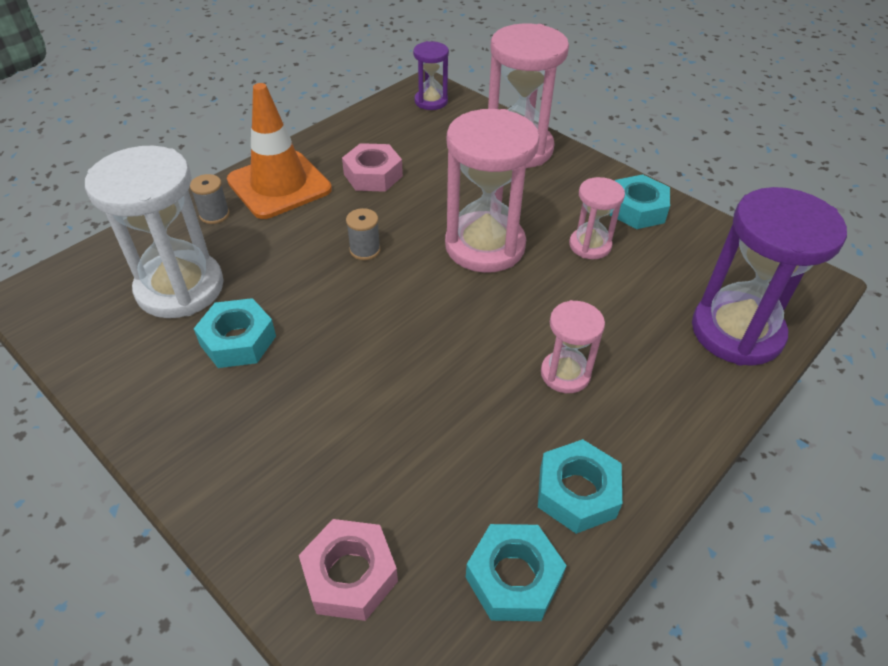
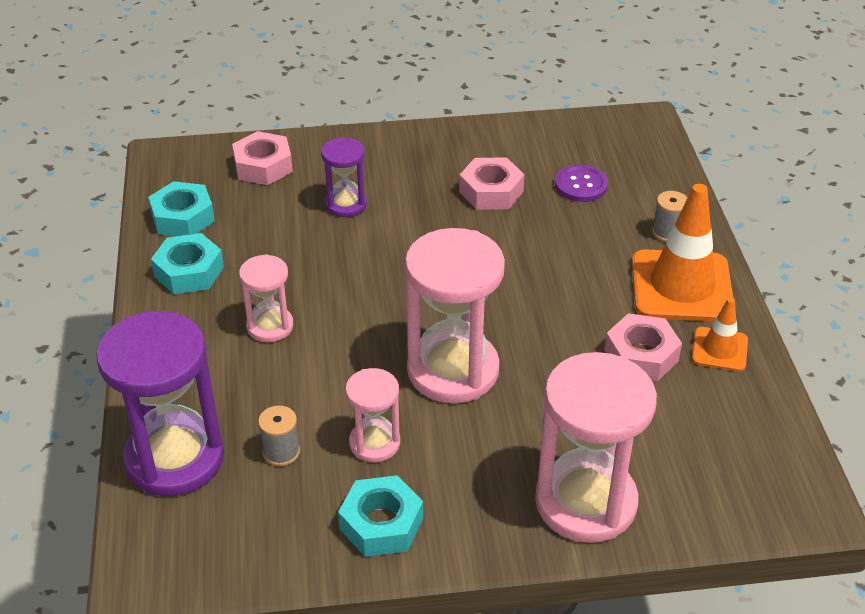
camera: 130 degrees right, 5 degrees down
(180, 288) = (581, 185): white hourglass -> purple button
(238, 340) = (491, 191): turquoise nut -> pink nut
(332, 149) = (719, 349): none -> orange traffic cone
(365, 250) = (527, 295): grey spool -> grey spool (281, 452)
(431, 101) = (766, 488): purple hourglass -> purple hourglass (346, 204)

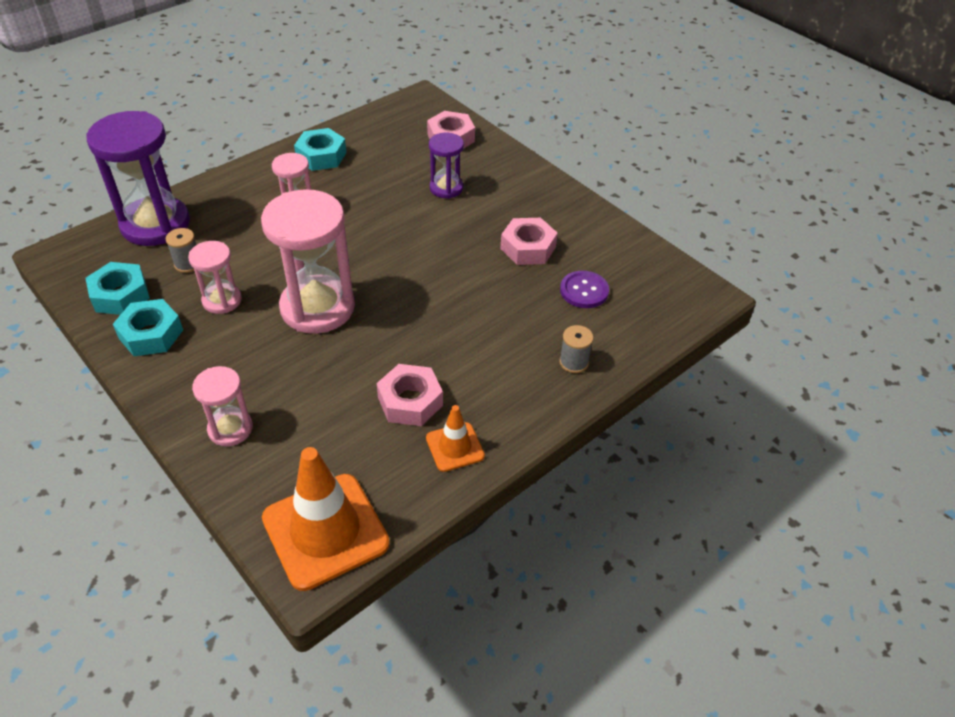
camera: 55 degrees right, 5 degrees up
(183, 218) = (369, 131): turquoise nut -> turquoise nut (120, 295)
(585, 502) = (230, 429): pink hourglass -> pink hourglass, size x0.53
(681, 286) = (513, 395): orange traffic cone -> orange traffic cone (325, 531)

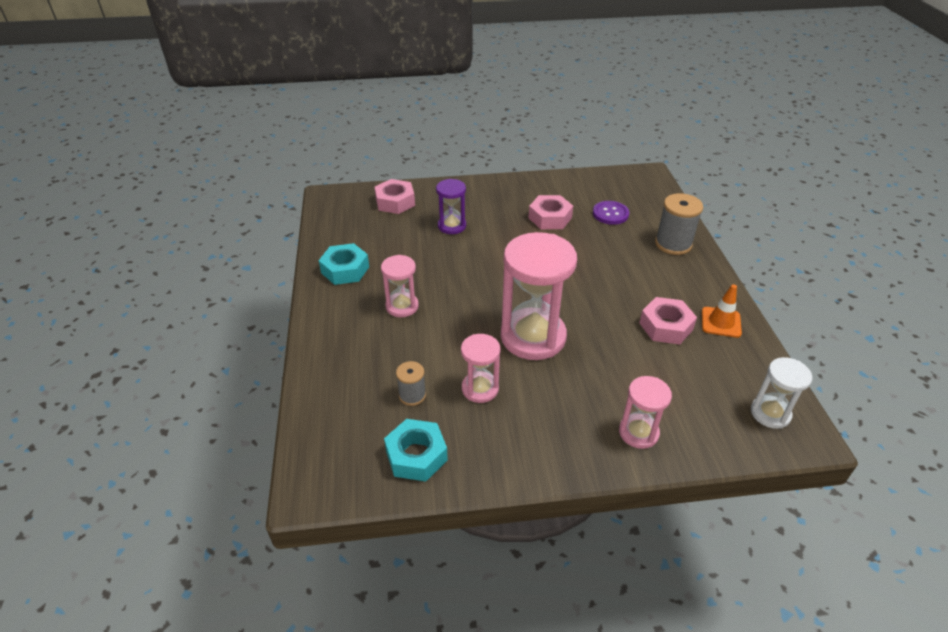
camera: 55 degrees left, 5 degrees down
(151, 334) = (488, 449): turquoise nut -> none
(155, 224) = (334, 400): purple hourglass -> none
(325, 531) = (770, 413): orange traffic cone -> white hourglass
(574, 362) = (673, 244): grey spool -> grey spool, size x1.71

